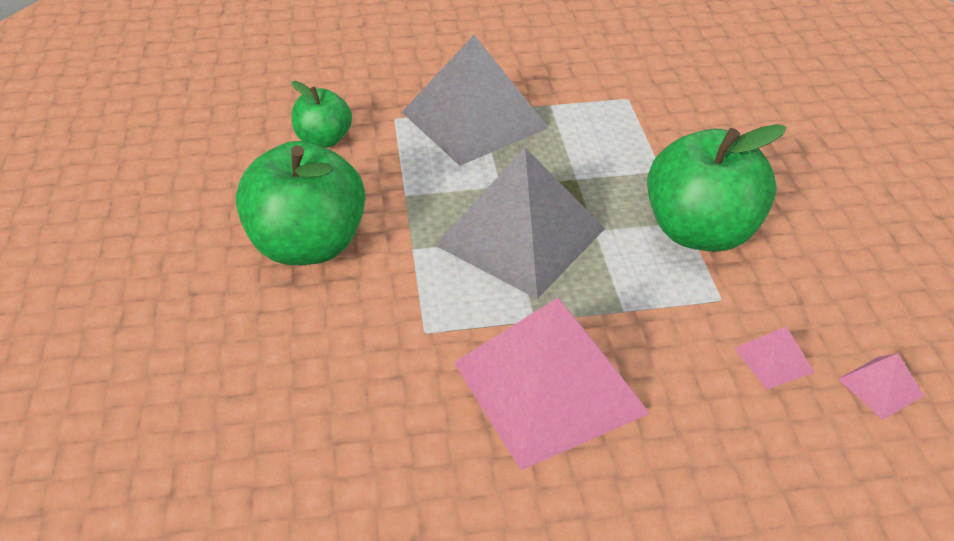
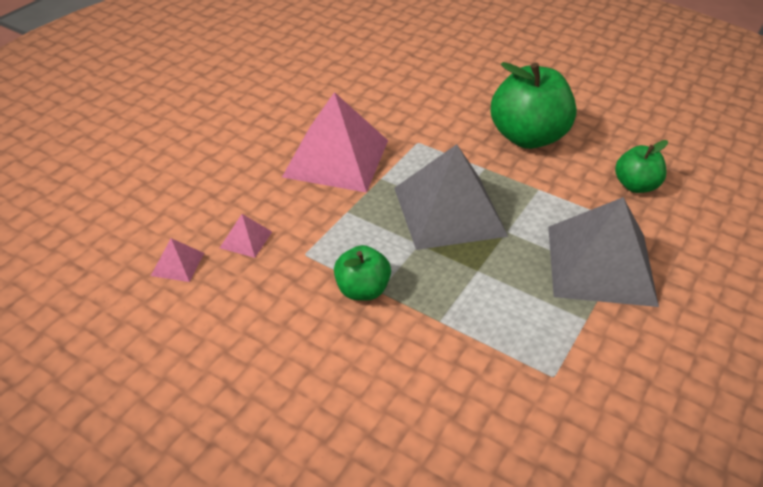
camera: 130 degrees right, 0 degrees up
(700, 231) = (362, 290): green apple -> green apple, size x0.55

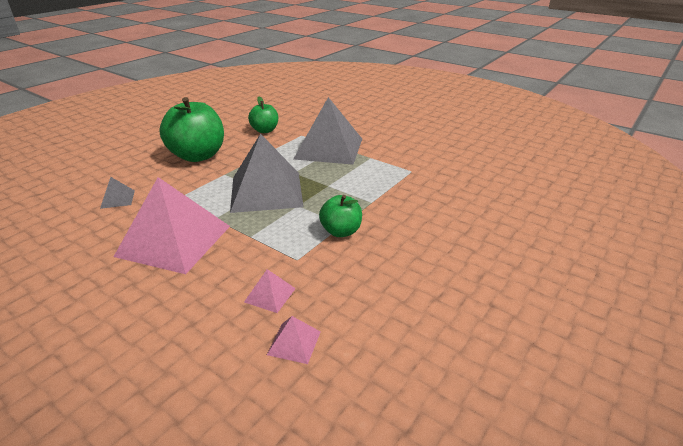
camera: 85 degrees left, 10 degrees down
(410, 103) = (117, 199): none -> grey pyramid

